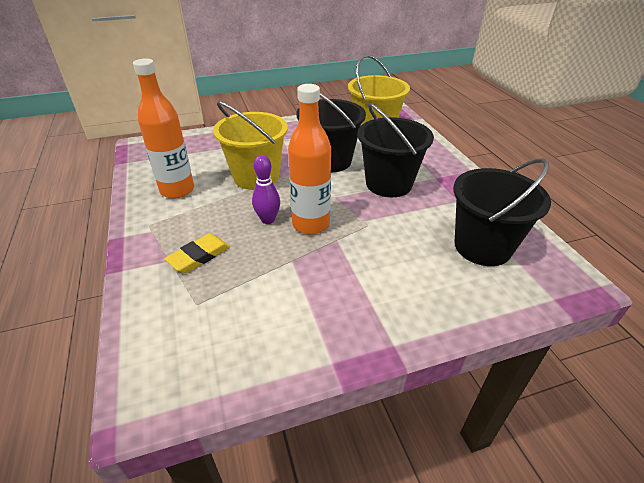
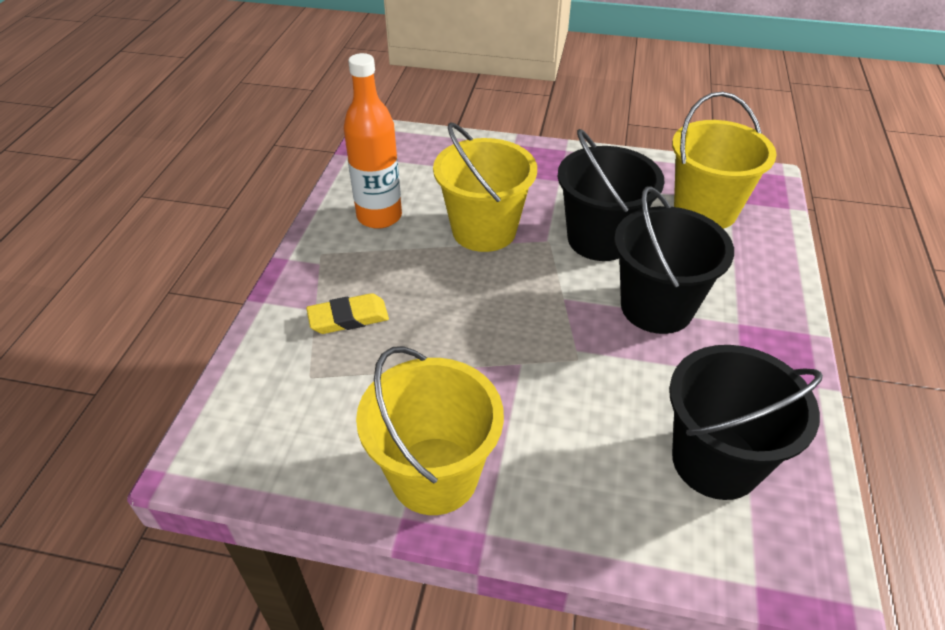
camera: 30 degrees right, 5 degrees up
(268, 220) = (456, 300): purple bowling pin -> none
(311, 224) = (504, 328): orange bottle -> none
(334, 326) = (434, 475): none -> yellow bucket

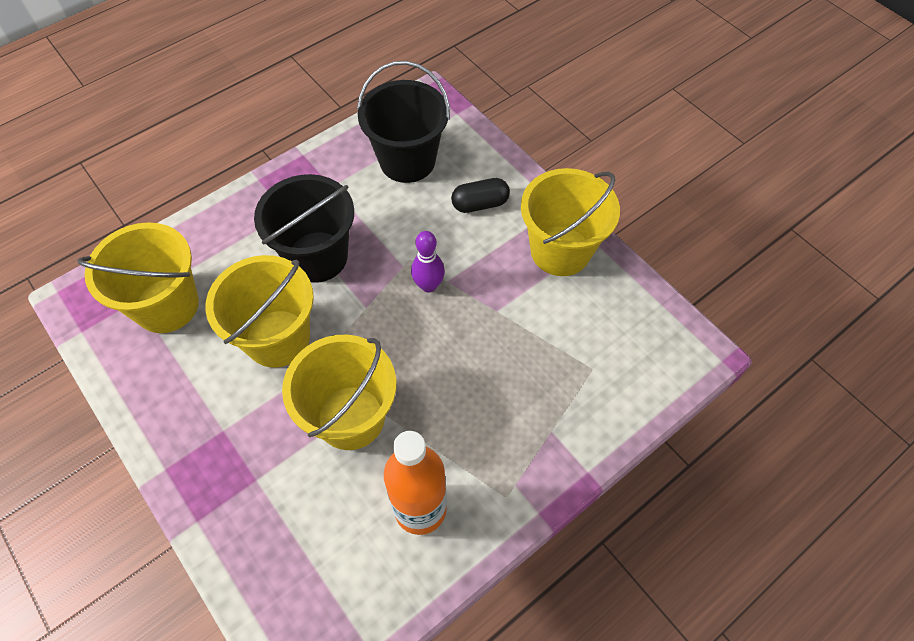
camera: 140 degrees left, 15 degrees up
(348, 318) = (531, 403): yellow eraser -> none
(532, 348) = (428, 285): none -> purple bowling pin
(577, 467) = (480, 204): none -> black capsule
(600, 239) = (277, 338): black bucket -> yellow bucket

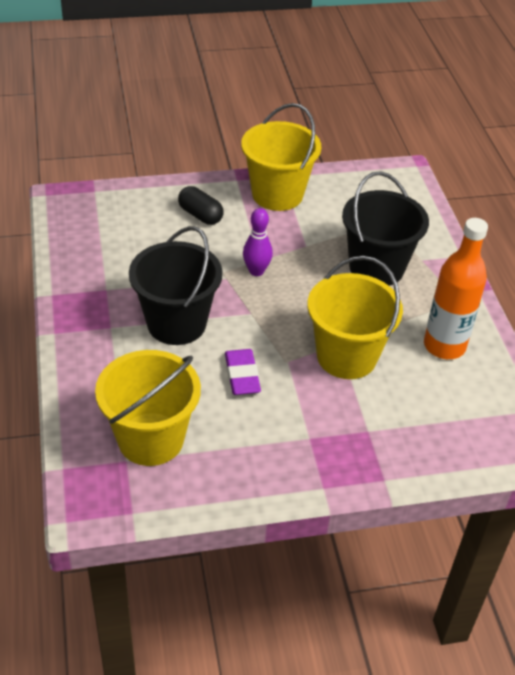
camera: 65 degrees left, 15 degrees down
(277, 338) = (242, 375): yellow bucket -> purple eraser
(407, 161) = (120, 236): black bucket -> black bucket (376, 268)
(480, 204) = (200, 215): black capsule -> black capsule turned 60 degrees counterclockwise

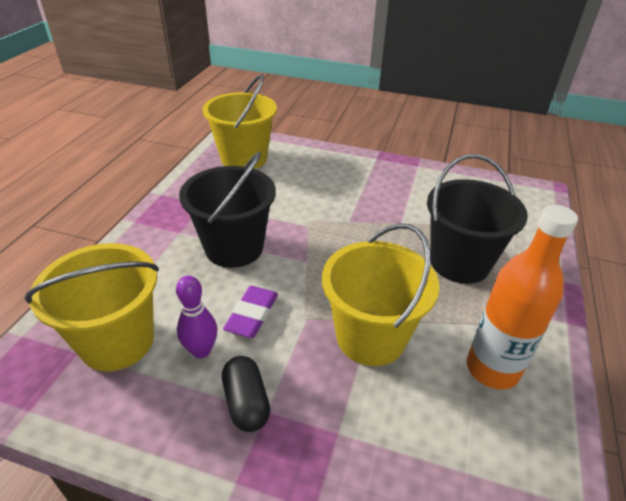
camera: 30 degrees right, 5 degrees down
(200, 215) = (325, 174): black capsule -> black capsule (246, 403)
(256, 271) = (339, 229): purple bowling pin -> purple bowling pin (201, 350)
(277, 194) = (403, 177): yellow bucket -> yellow bucket (244, 158)

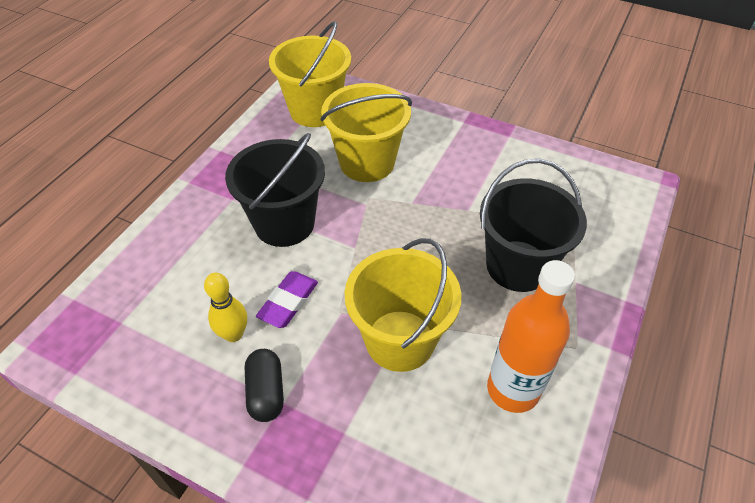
camera: 10 degrees right, 10 degrees up
(117, 341) = (158, 315): yellow bucket -> yellow bucket (367, 162)
(201, 350) = (233, 334): purple bowling pin -> yellow bowling pin

